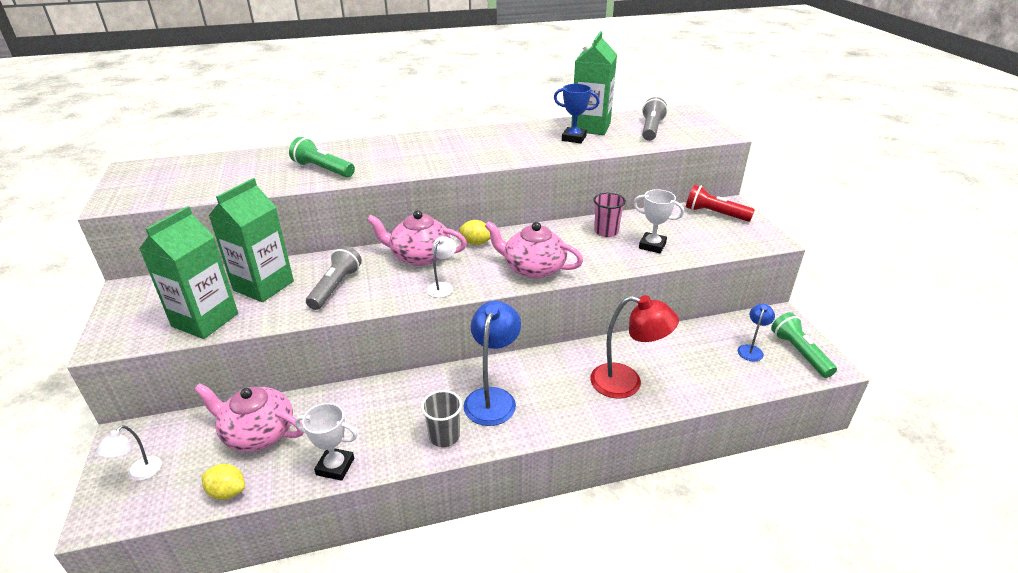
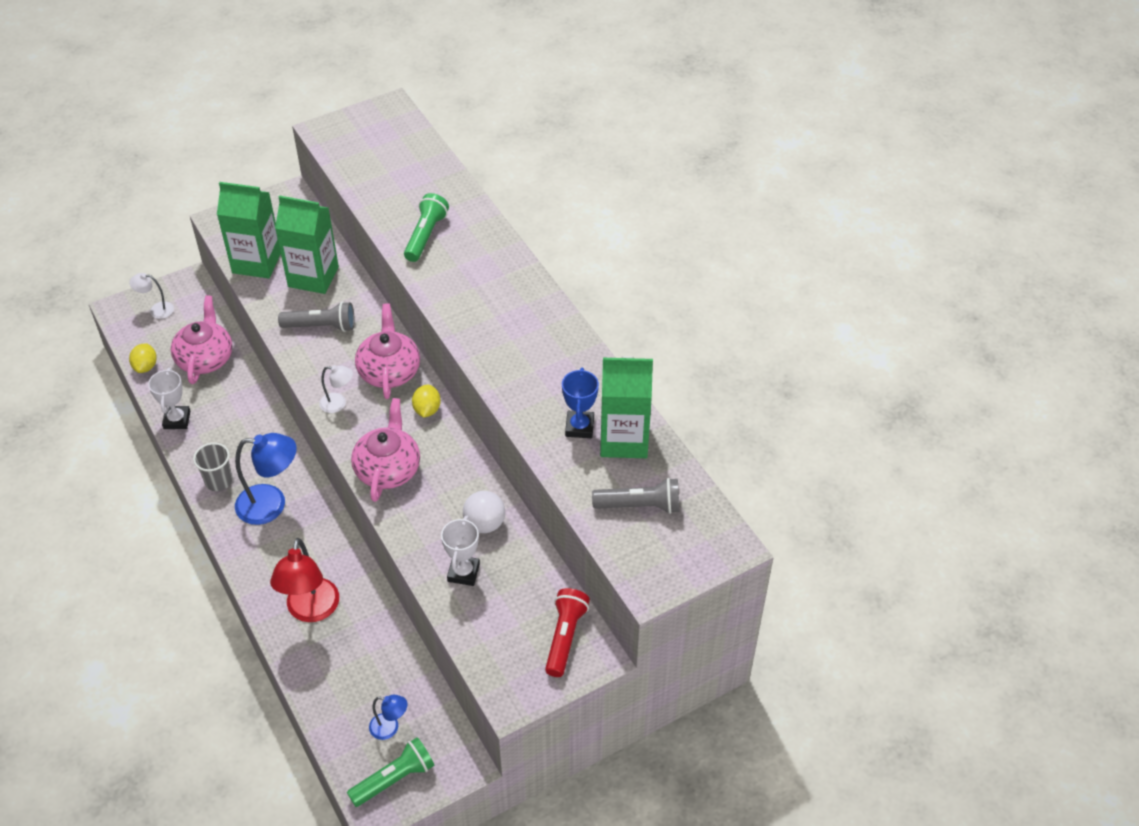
camera: 75 degrees right, 15 degrees up
(606, 231) = (484, 524): pink cup -> white ball

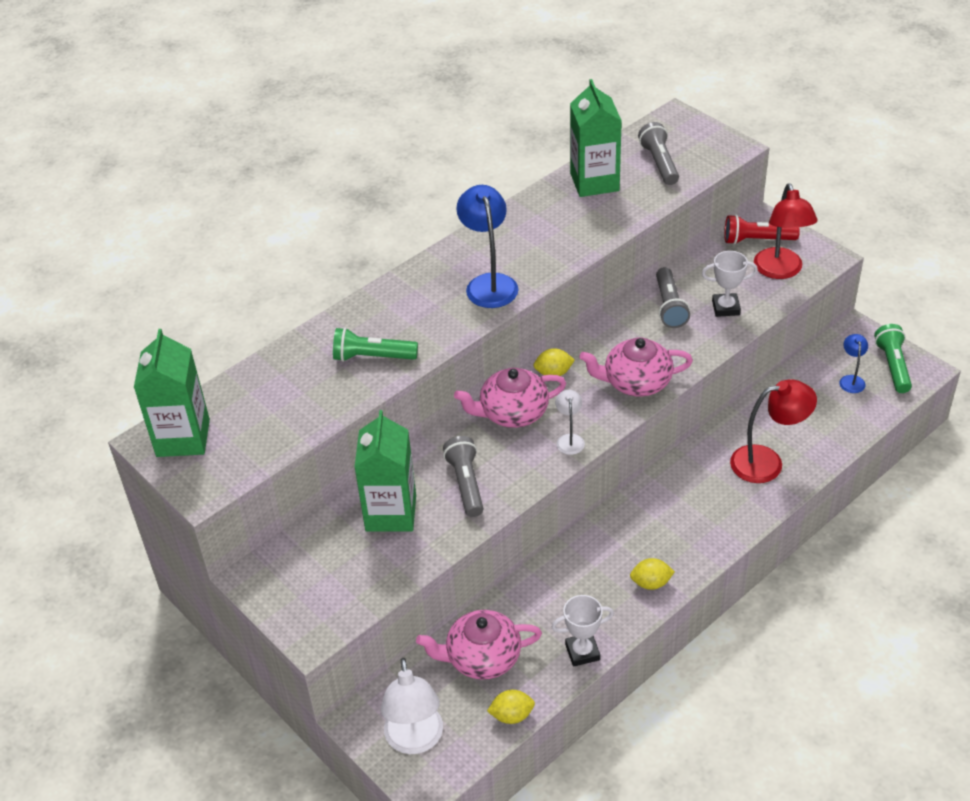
camera: 100 degrees left, 5 degrees down
(156, 310) = (415, 740): white lamp -> white lamp, size x1.90
(219, 481) = (651, 583): grey cup -> yellow lemon
(257, 262) = (378, 573): green carton -> green carton (183, 438)
(271, 504) = (662, 529): blue lamp -> blue lamp (489, 283)
(394, 779) = (893, 366): green flashlight -> green flashlight turned 45 degrees clockwise
(484, 524) = (669, 306): white ball -> grey flashlight
(504, 643) = (780, 271): none -> red lamp
(579, 427) = (591, 207): blue trophy -> none

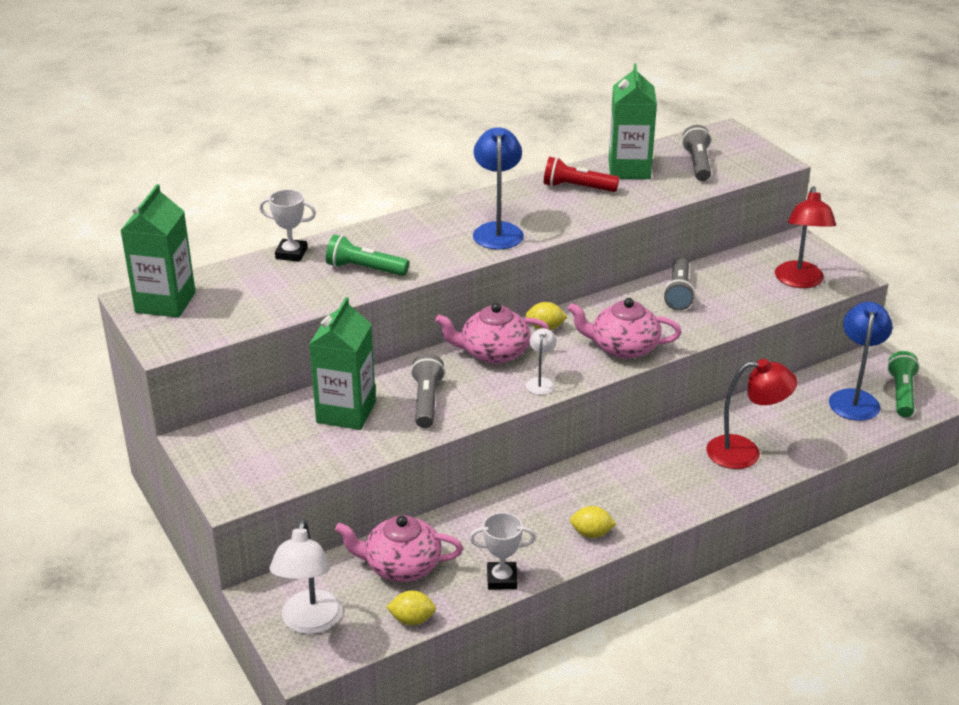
camera: 10 degrees right, 10 degrees down
(725, 308) = (734, 302): white trophy -> white trophy (291, 253)
(757, 240) = (785, 254): red flashlight -> red flashlight (577, 188)
(851, 380) = (854, 398): blue lamp -> blue lamp, size x1.90

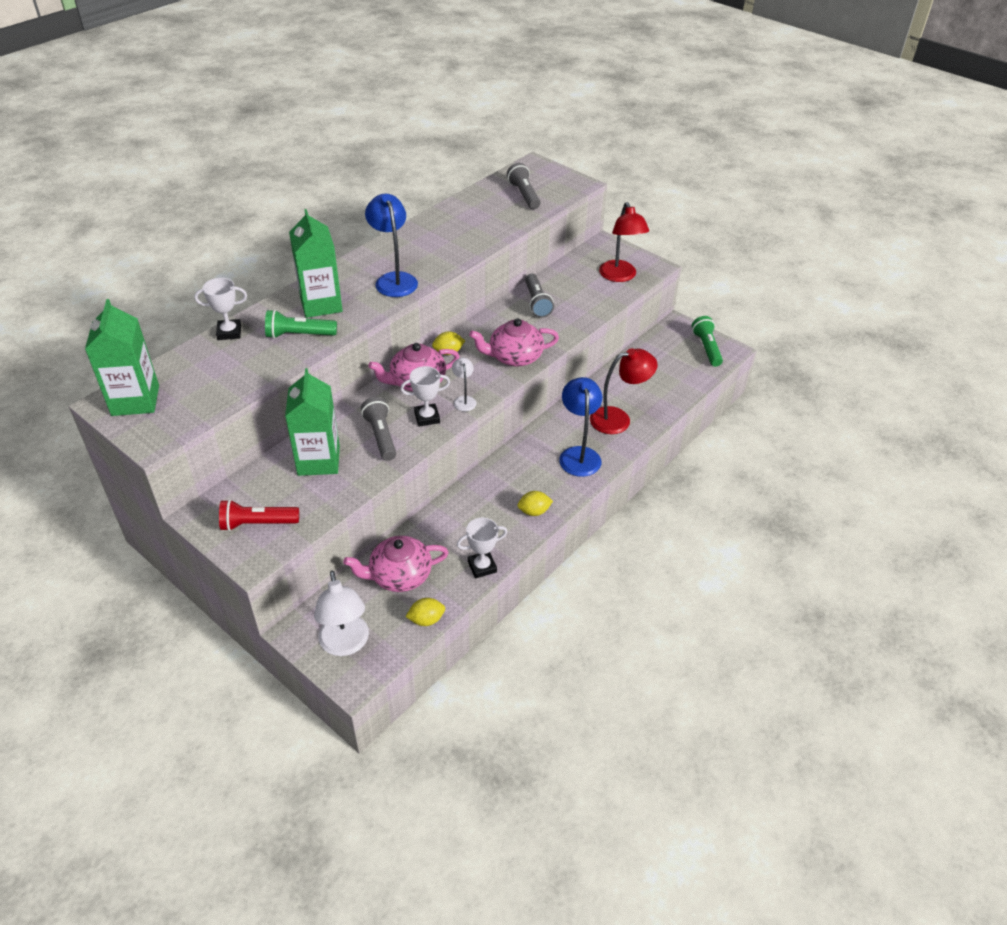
camera: 20 degrees left, 10 degrees up
(488, 392) = (427, 417): none -> white trophy
(577, 188) = (441, 231): red flashlight -> red flashlight (258, 523)
(629, 169) = (474, 208): green carton -> green carton (321, 304)
(854, 398) = (676, 358): blue lamp -> blue lamp (578, 454)

